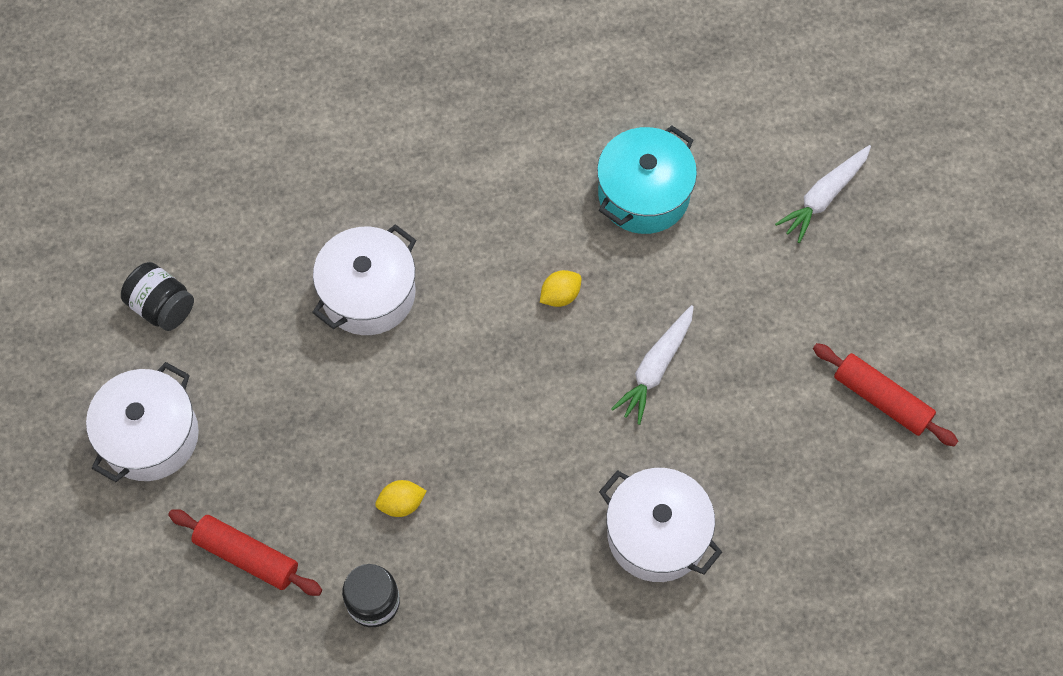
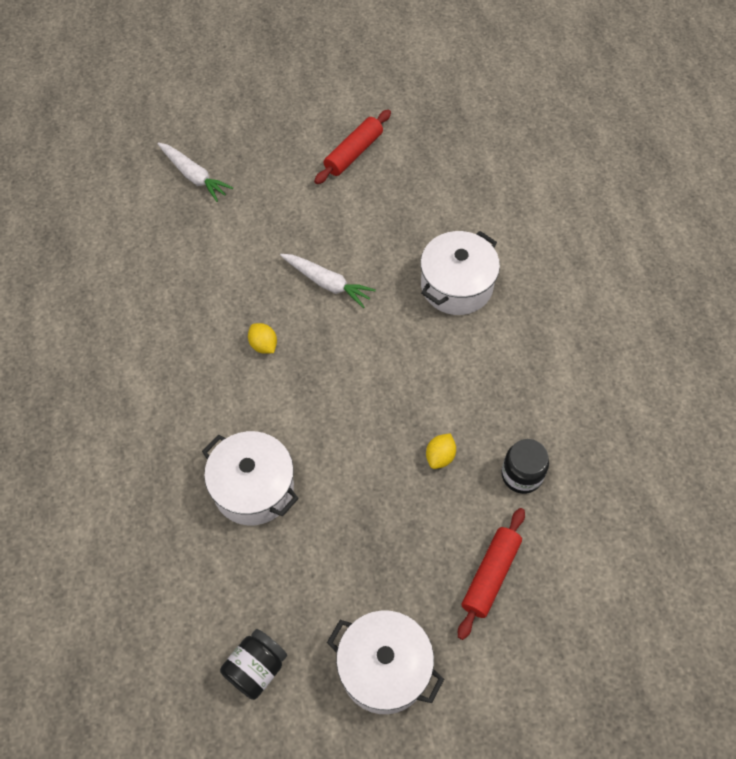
camera: 90 degrees left, 5 degrees down
(401, 504) = (440, 456): yellow lemon -> yellow lemon turned 45 degrees clockwise
(643, 194) = (179, 287): turquoise pot -> none

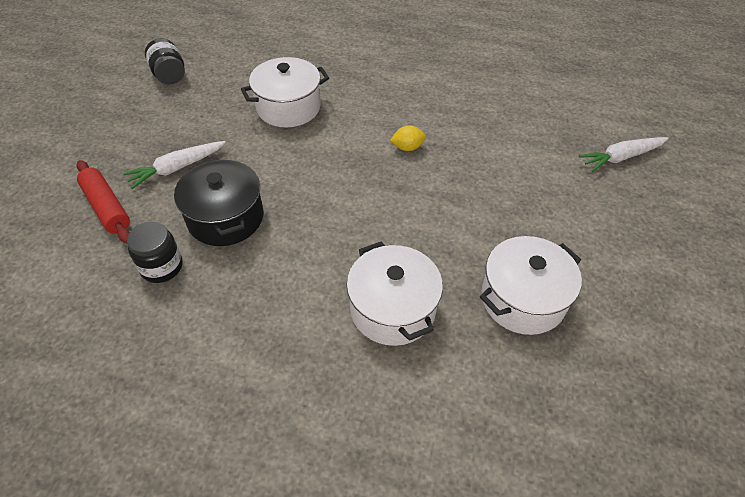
camera: 115 degrees right, 10 degrees down
(327, 283) = (450, 207): white carrot -> white carrot (177, 168)
(353, 153) = (620, 290): red rolling pin -> none
(384, 668) = (109, 127): white pot -> white pot (522, 299)
(440, 456) = (225, 218): yellow lemon -> black pot

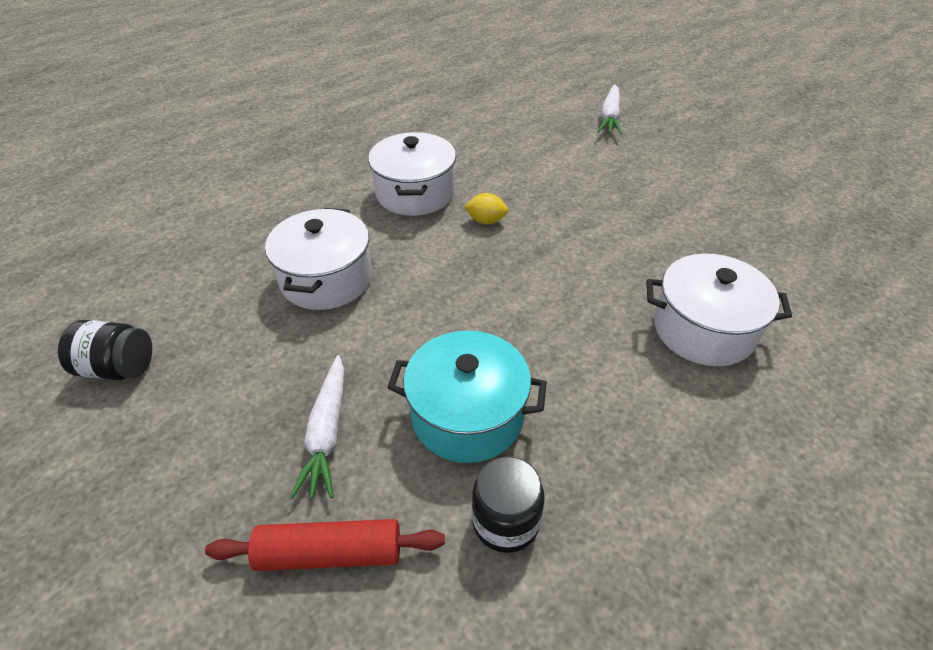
camera: 55 degrees left, 5 degrees down
(225, 218) = (467, 415): black pot -> turquoise pot
(407, 147) = (486, 221): yellow lemon -> yellow lemon turned 75 degrees clockwise
(522, 299) = (737, 242): white pot -> white pot (415, 193)

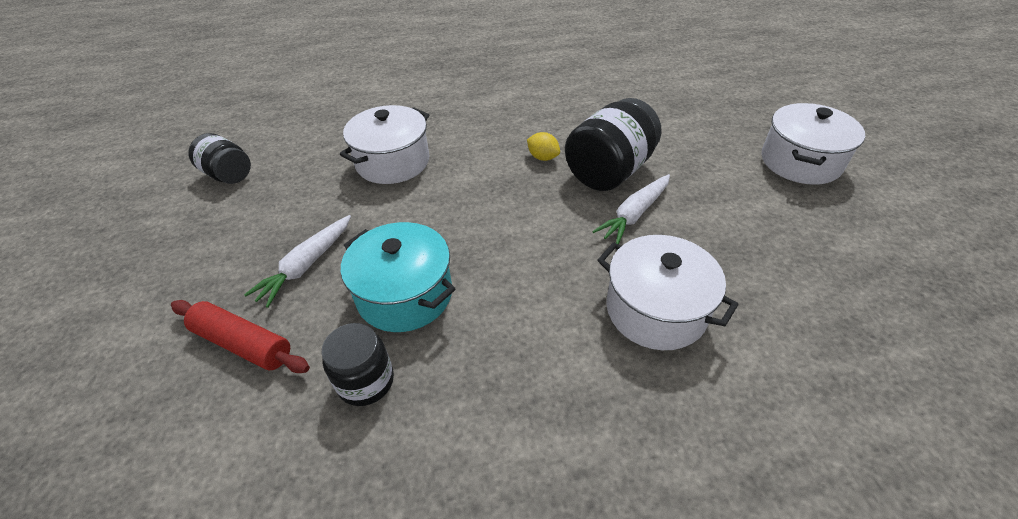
camera: 30 degrees right, 0 degrees up
(415, 193) = (506, 120): white pot -> white pot (800, 162)
(560, 214) = (609, 171): none -> black jar
(610, 117) = (727, 104): white carrot -> white carrot (634, 214)

